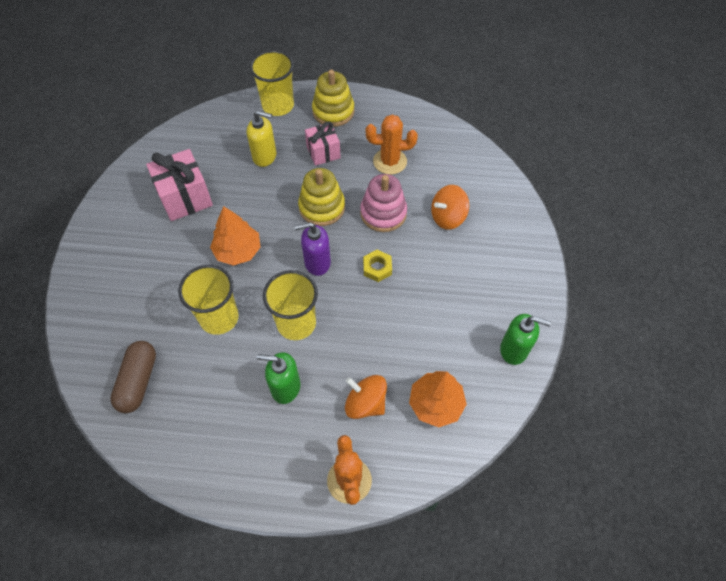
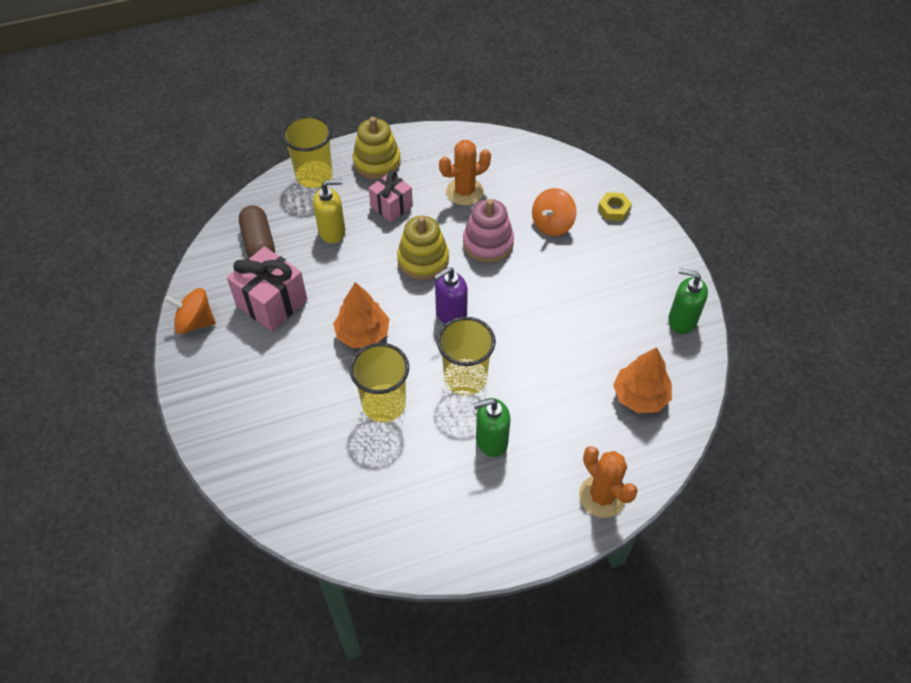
camera: 25 degrees left, 5 degrees down
(138, 381) = (338, 498): brown capsule -> brown capsule (259, 243)
(365, 403) = (576, 423): orange spinning top -> orange spinning top (195, 322)
(377, 268) = (513, 296): yellow nut -> yellow nut (614, 209)
(514, 350) = (682, 320): green soap dispenser -> green soap dispenser turned 150 degrees counterclockwise

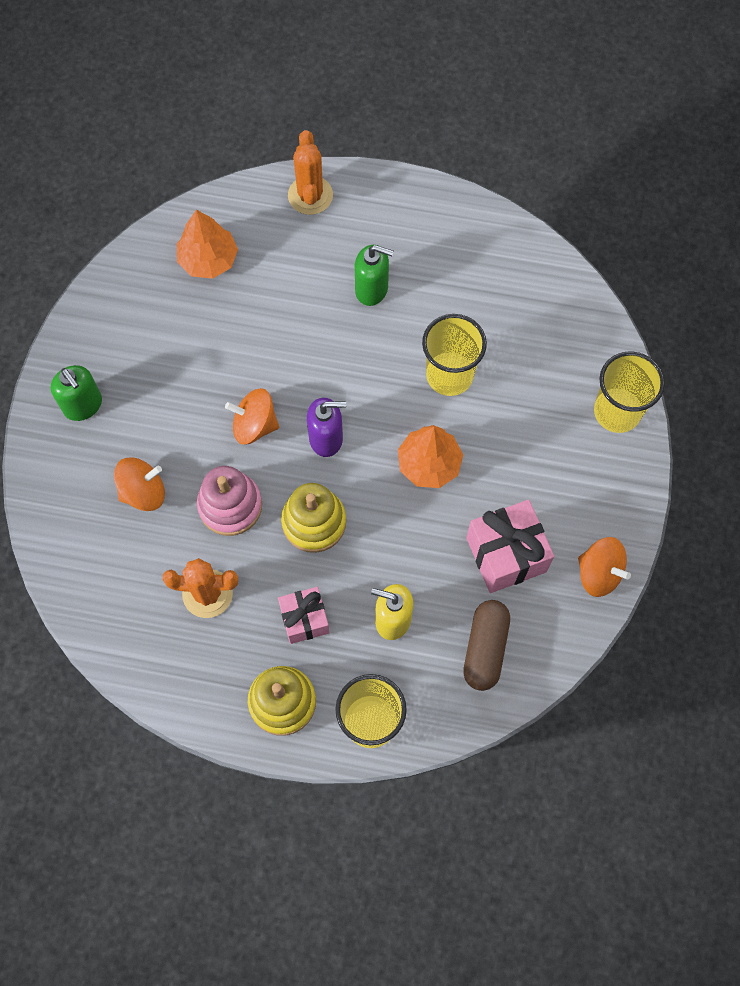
camera: 150 degrees left, 15 degrees up
(465, 378) = (356, 361): yellow cup -> yellow cup (617, 411)
(509, 298) = (254, 425): none -> orange spinning top
(614, 209) = (61, 474): yellow nut -> none
(682, 320) = (106, 310): green soap dispenser -> green soap dispenser (83, 405)

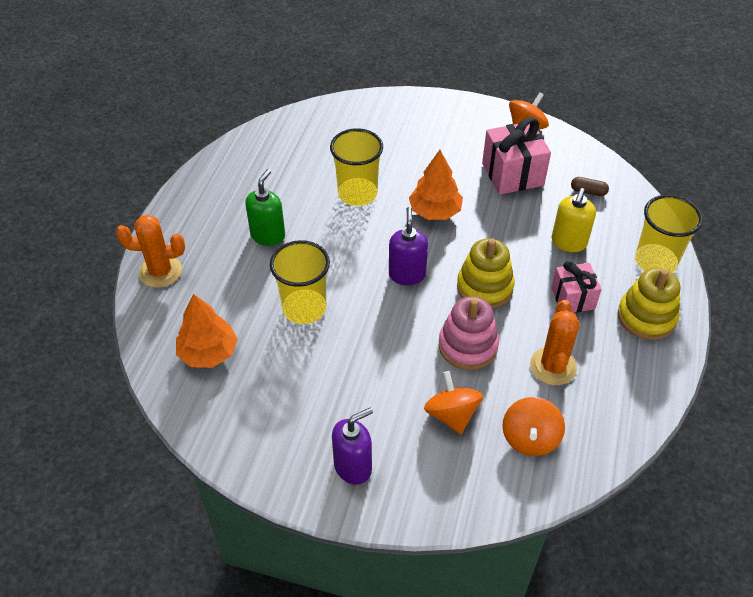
camera: 85 degrees left, 20 degrees down
(83, 405) = (353, 466): green soap dispenser -> purple soap dispenser
(254, 425) = (389, 324): orange spinning top -> orange spinning top (530, 438)
(485, 648) = (588, 191): brown capsule -> brown capsule, size x0.53
(617, 411) = (399, 107): yellow cup -> yellow cup (304, 308)

